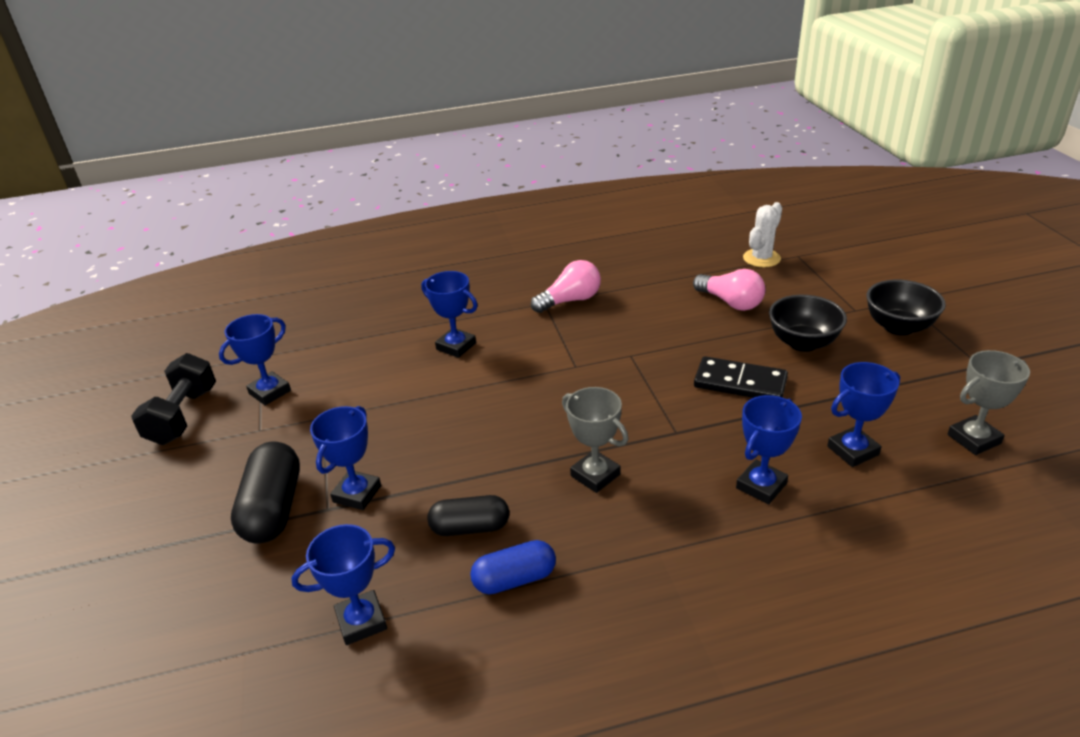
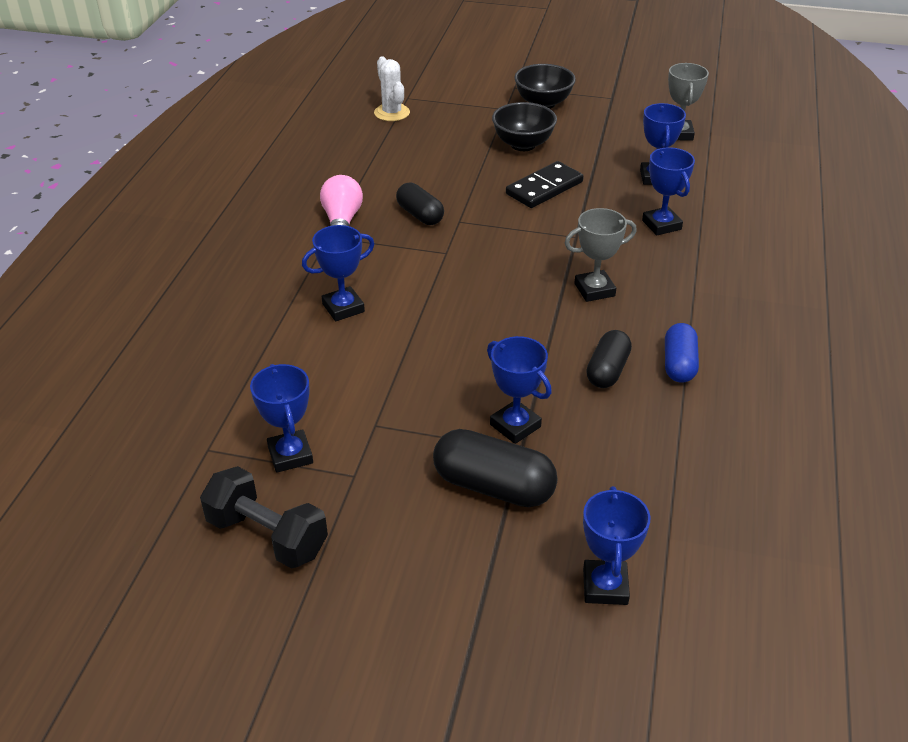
camera: 65 degrees left, 5 degrees up
(361, 621) = (674, 458): blue trophy -> blue trophy (605, 586)
(618, 332) = (420, 215): none -> black capsule
(730, 302) = (438, 150): pink light bulb -> none

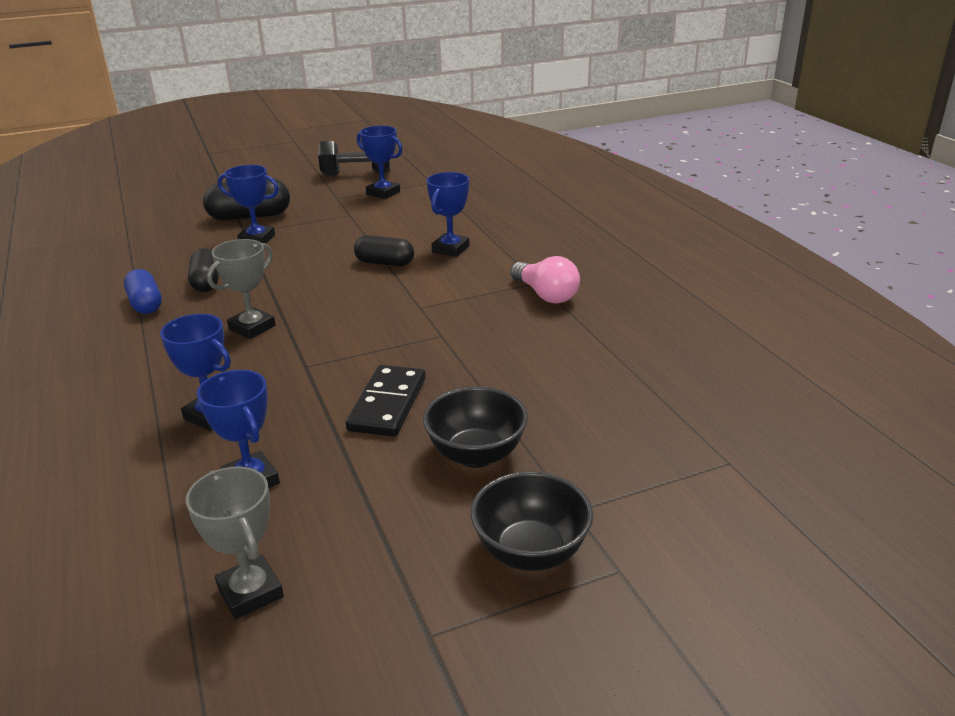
camera: 145 degrees right, 10 degrees down
(392, 113) = (703, 426): white cactus -> none
(420, 215) = (485, 326): black capsule -> black capsule (385, 263)
(605, 586) = (159, 208): blue trophy -> none

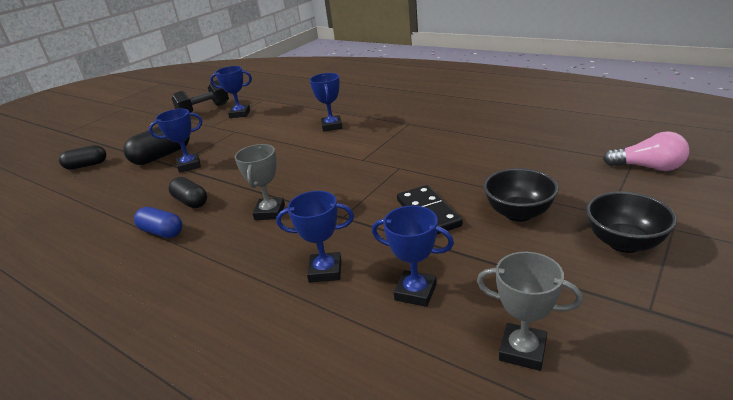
camera: 30 degrees left, 0 degrees up
(385, 263) = (302, 147): black capsule -> black capsule (86, 165)
(545, 295) = (423, 128): pink light bulb -> pink light bulb (648, 167)

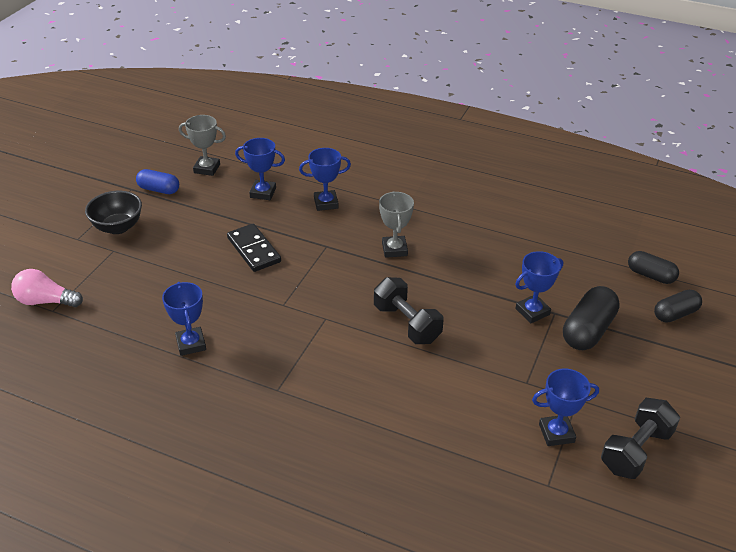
camera: 165 degrees right, 10 degrees up
(162, 232) = (480, 229): blue capsule -> blue capsule (159, 189)
(191, 202) = (482, 260): black capsule -> black capsule (650, 275)
(295, 157) = (406, 324): none -> black dumbbell
(332, 126) = (385, 388): blue trophy -> blue trophy (191, 344)
(518, 213) = (181, 250): black bowl -> none

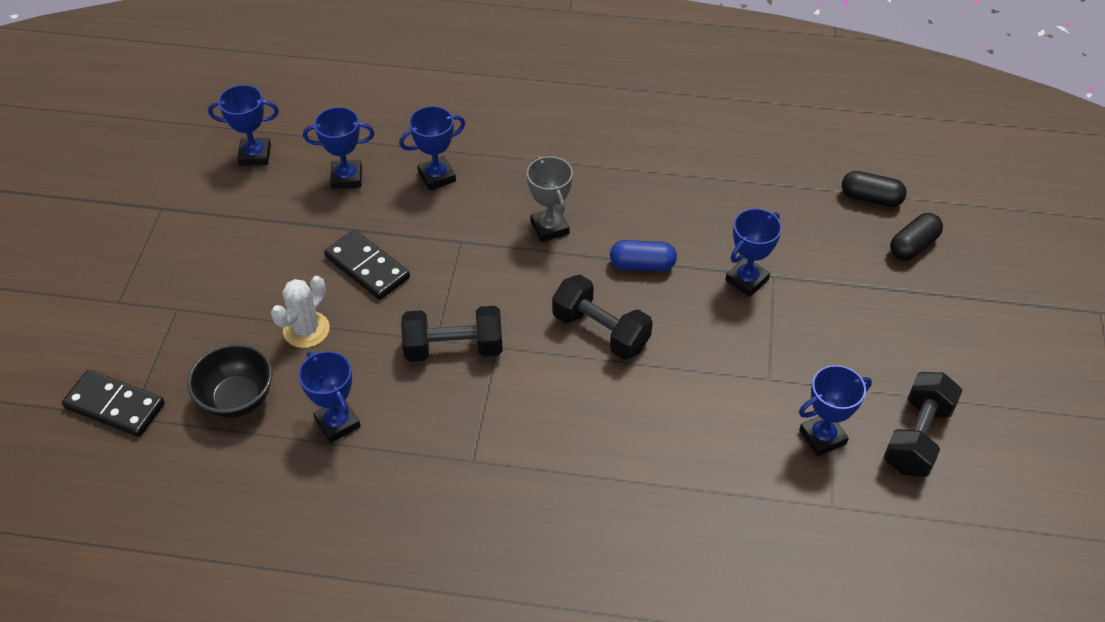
camera: 15 degrees left, 10 degrees up
(46, 301) = (115, 406): pink light bulb -> black domino
(118, 227) = (167, 272): black bowl -> black bowl (237, 399)
(159, 189) = (201, 202): blue capsule -> blue capsule (642, 265)
(195, 280) = (306, 330): none -> white cactus
(207, 168) = (255, 155): grey trophy -> blue trophy
(294, 313) = (453, 348): none -> black dumbbell
(588, 330) = (819, 291): black capsule -> none

